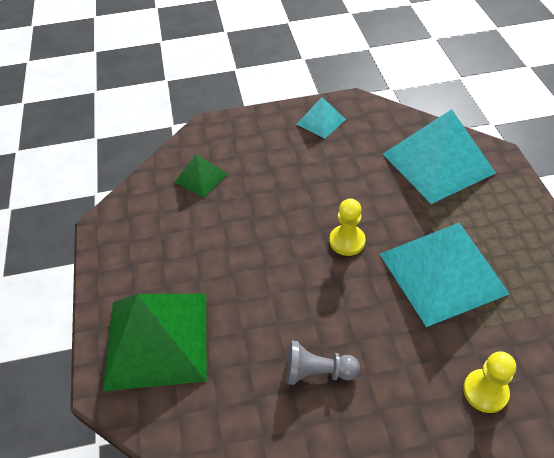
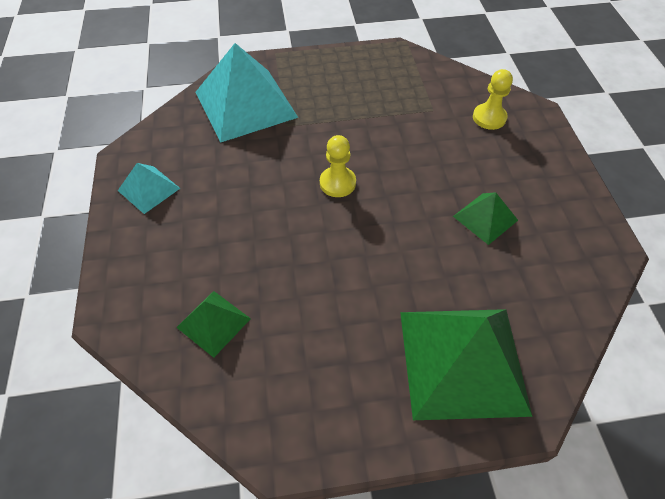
camera: 90 degrees left, 5 degrees up
(317, 372) = (485, 218): grey pawn -> green pyramid
(442, 273) = (379, 122): turquoise pyramid -> none

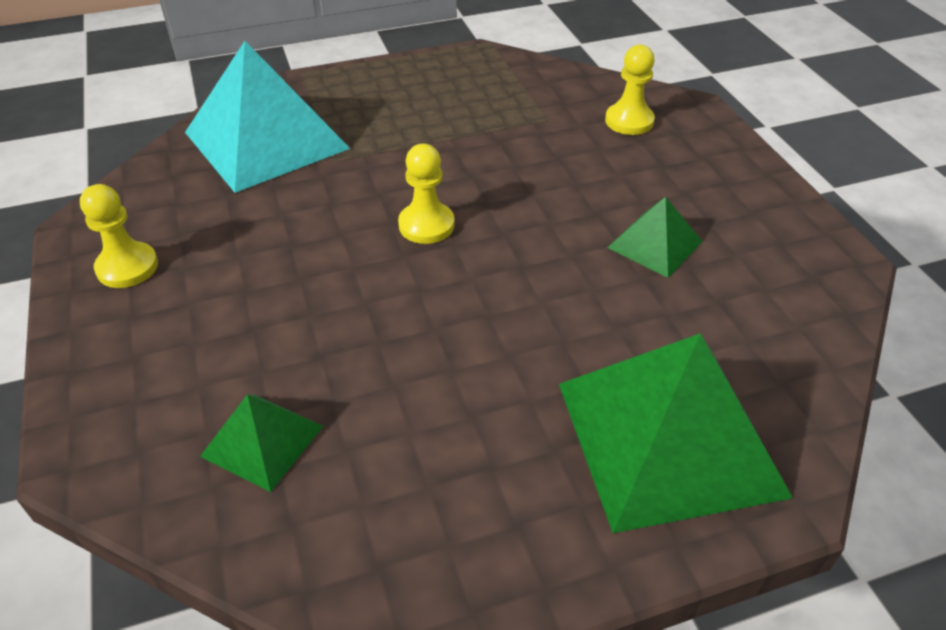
camera: 10 degrees left, 10 degrees down
(149, 189) = (127, 267): turquoise pyramid -> yellow pawn

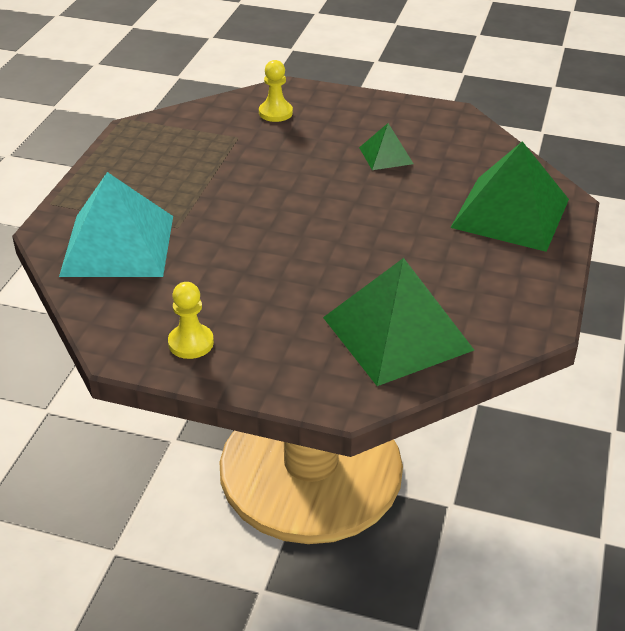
camera: 55 degrees left, 5 degrees down
(262, 440) = (397, 333): green pyramid -> green pyramid, size x2.05
(426, 225) = (285, 218): yellow pawn -> none

